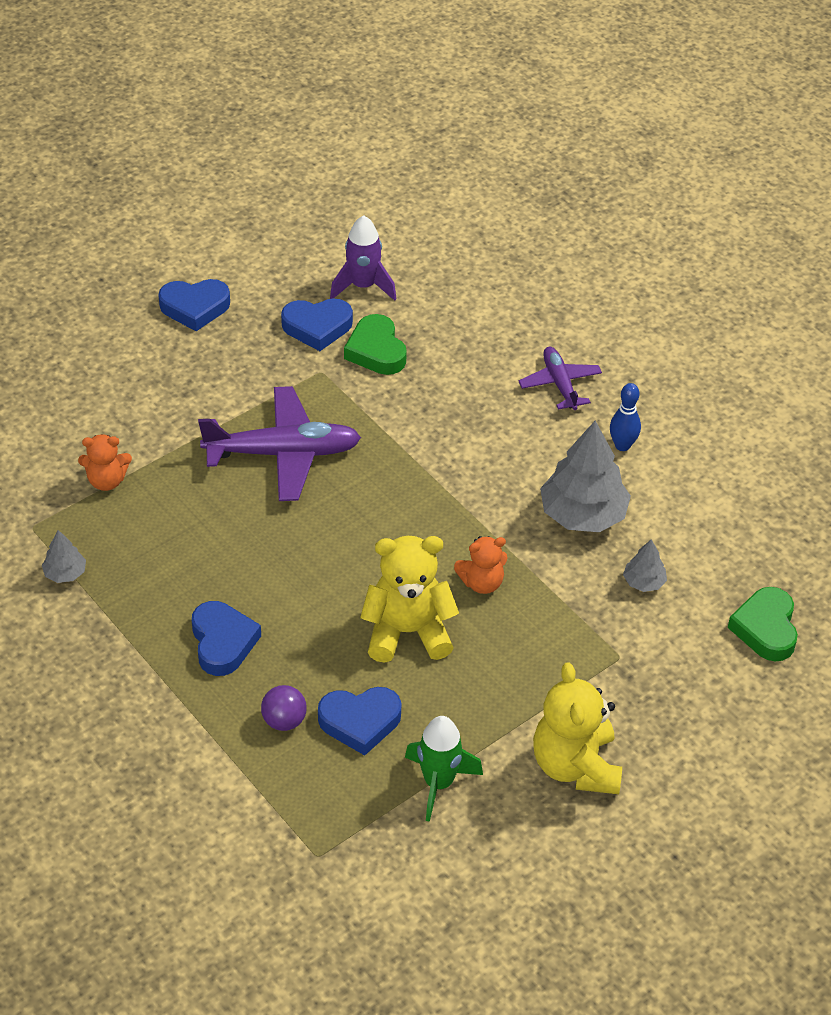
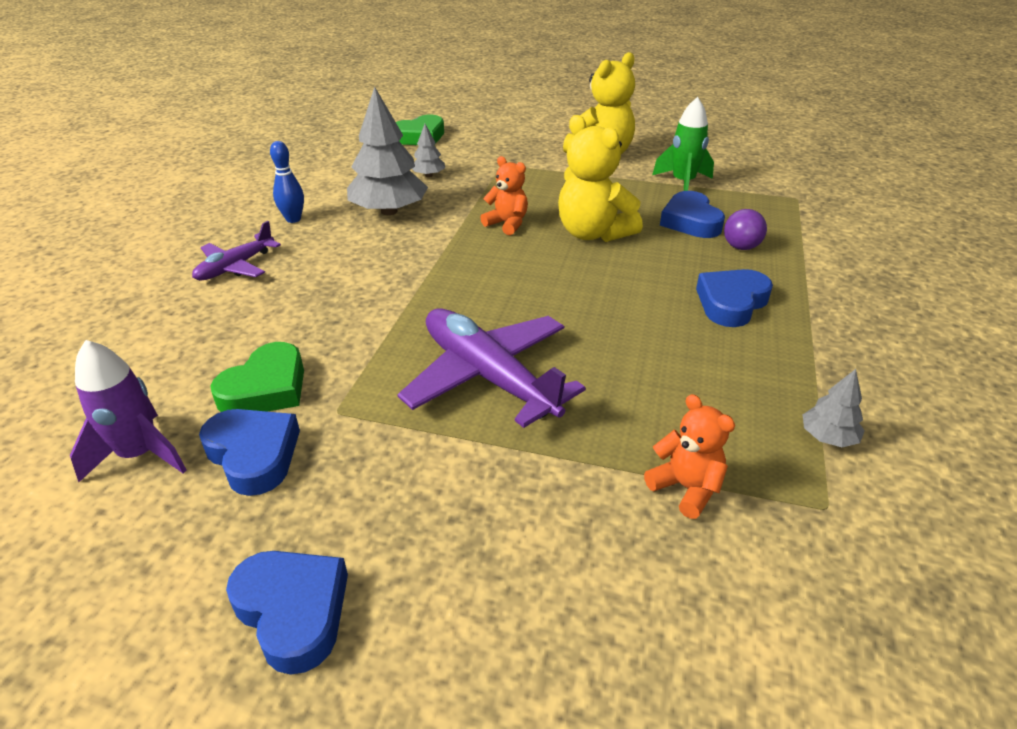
camera: 125 degrees left, 10 degrees down
(360, 722) = (690, 221): blue heart -> blue heart turned 150 degrees counterclockwise

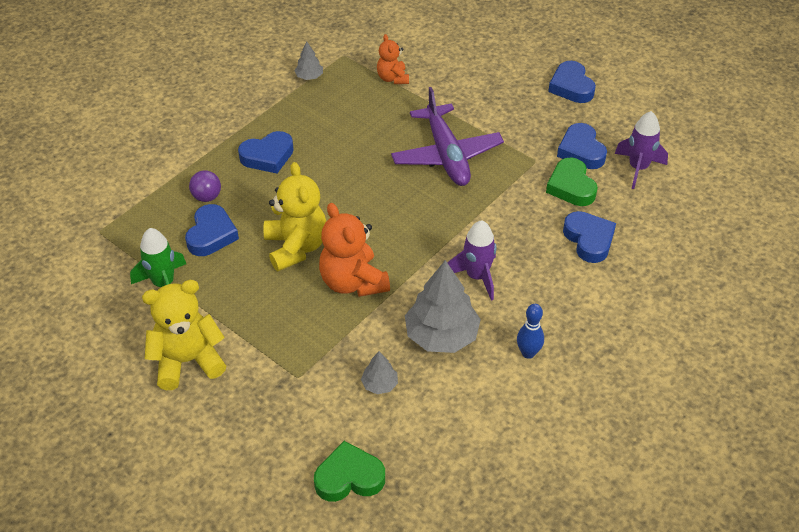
camera: 155 degrees left, 10 degrees up
(231, 327) = (589, 240): none -> blue heart
(235, 267) = (583, 302): purple plane -> none
(266, 388) = (571, 186): green heart -> green heart turned 75 degrees counterclockwise
(372, 258) = (477, 276): none -> purple rocket
(507, 224) = (353, 282): orange teddy bear -> orange teddy bear, size x1.73

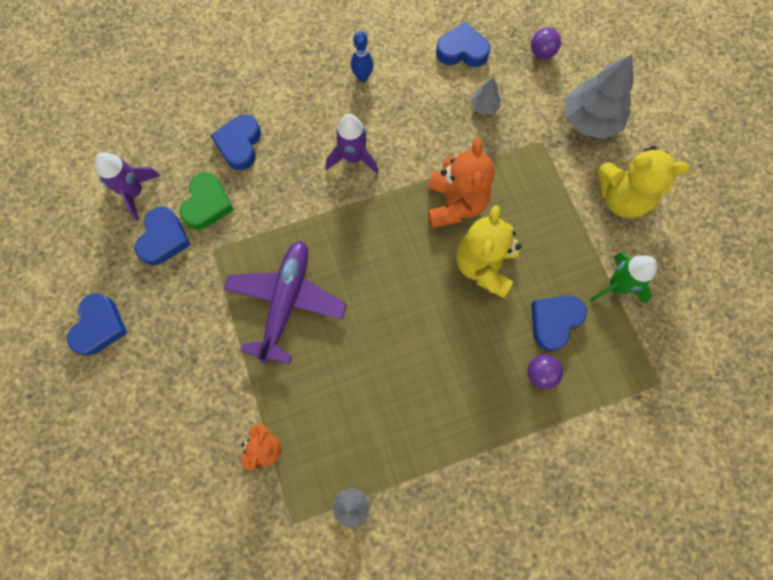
camera: 150 degrees left, 25 degrees up
(268, 156) = (457, 398): blue heart -> blue heart (462, 51)
(349, 477) = (542, 53): green heart -> purple ball
(441, 335) = (415, 121): grey tree -> grey tree (590, 120)

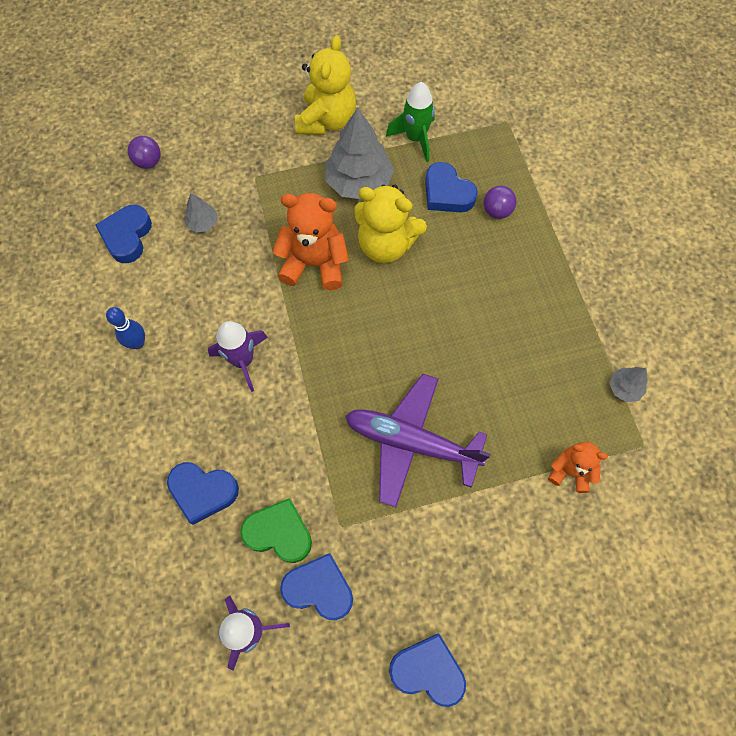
camera: 85 degrees left, 5 degrees down
(590, 120) = (237, 132): grey tree -> grey tree (358, 182)

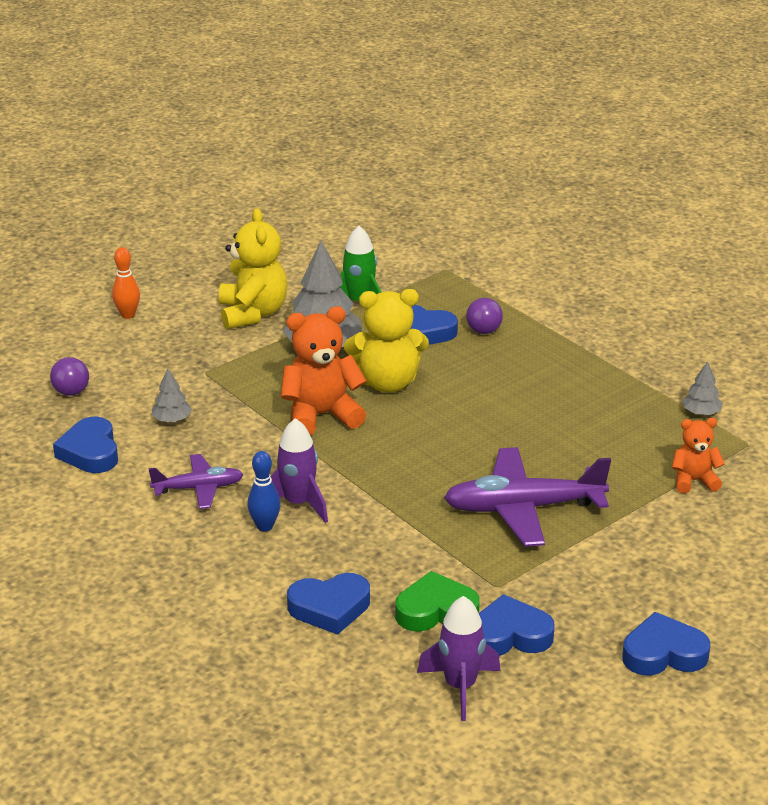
camera: 25 degrees left, 35 degrees down
(137, 343) = (167, 525): blue bowling pin -> blue bowling pin (265, 526)
(181, 311) = (199, 488): none -> purple plane
(234, 87) = (128, 315): none -> orange bowling pin

